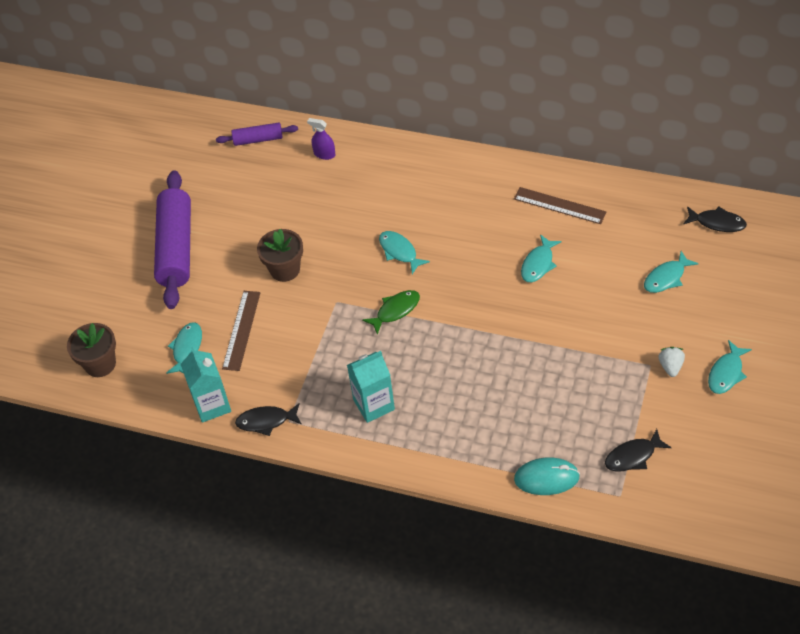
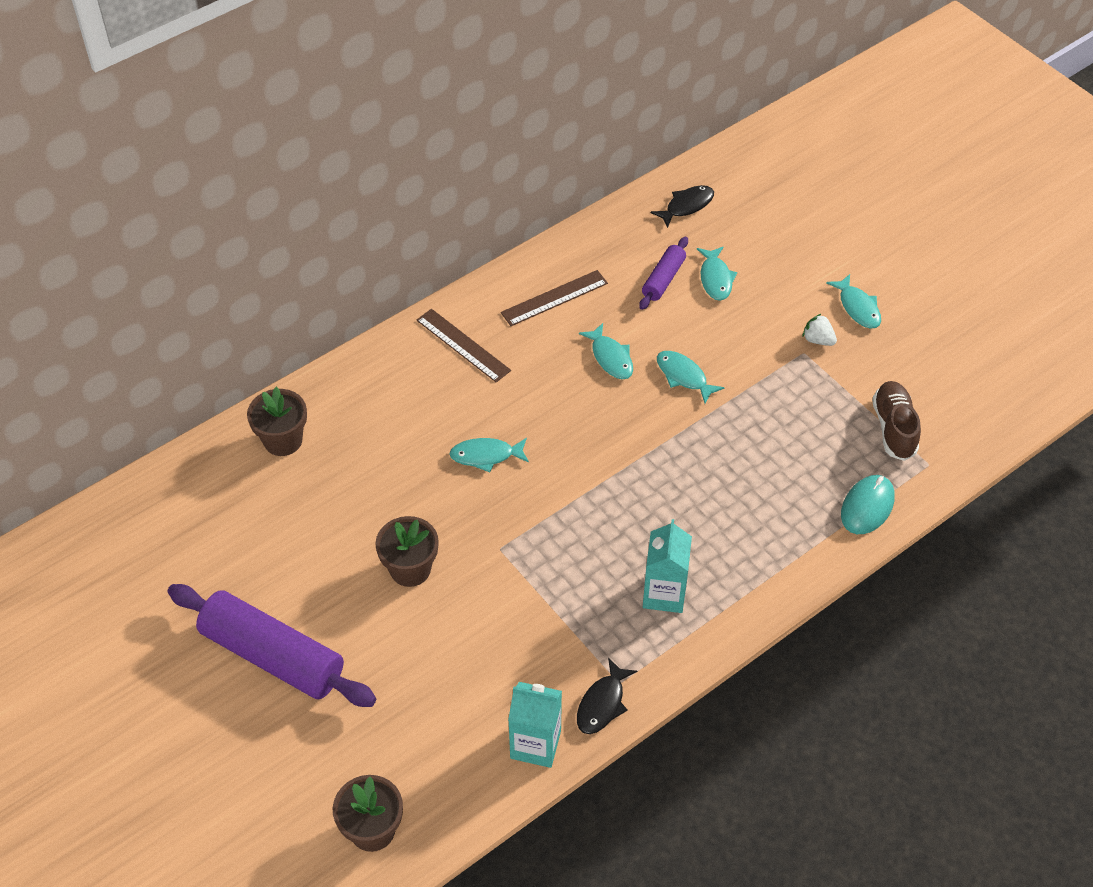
camera: 60 degrees left, 0 degrees up
(187, 348) = (433, 726): turquoise fish -> turquoise fish (683, 376)
(241, 330) = (456, 658): brown ruler -> brown ruler (463, 345)
(258, 139) = (193, 487): purple rolling pin -> purple rolling pin (663, 279)
(324, 154) = (283, 440): purple spray bottle -> brown flower pot
(395, 310) = (560, 504): green fish -> none
(633, 456) = (894, 428): black fish -> brown shoe

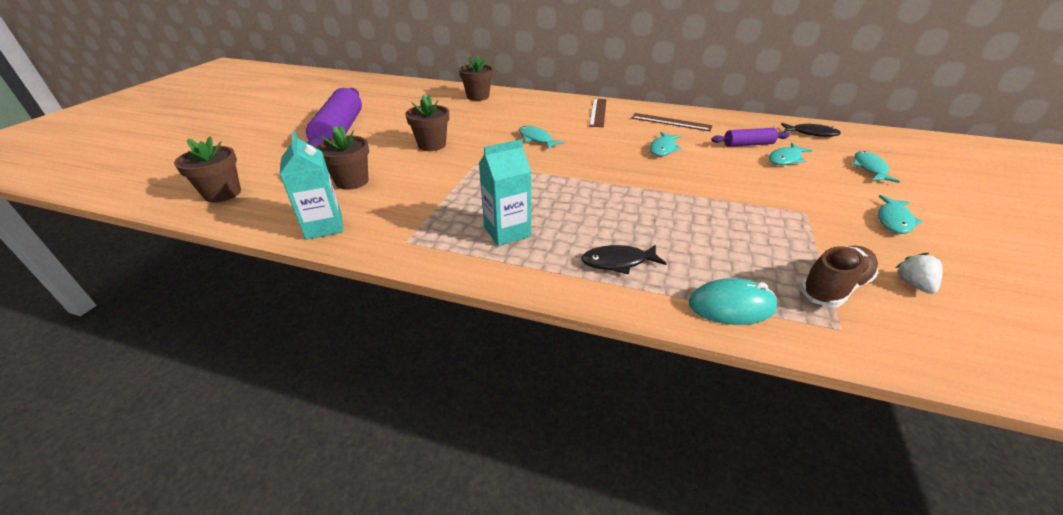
camera: 55 degrees right, 15 degrees down
(447, 688) = (352, 181): none -> brown flower pot
(602, 704) = (380, 241): black fish -> black fish (618, 262)
(683, 376) = (694, 175): turquoise fish -> turquoise fish (869, 168)
(818, 340) = (828, 214): white strawberry -> white strawberry (913, 284)

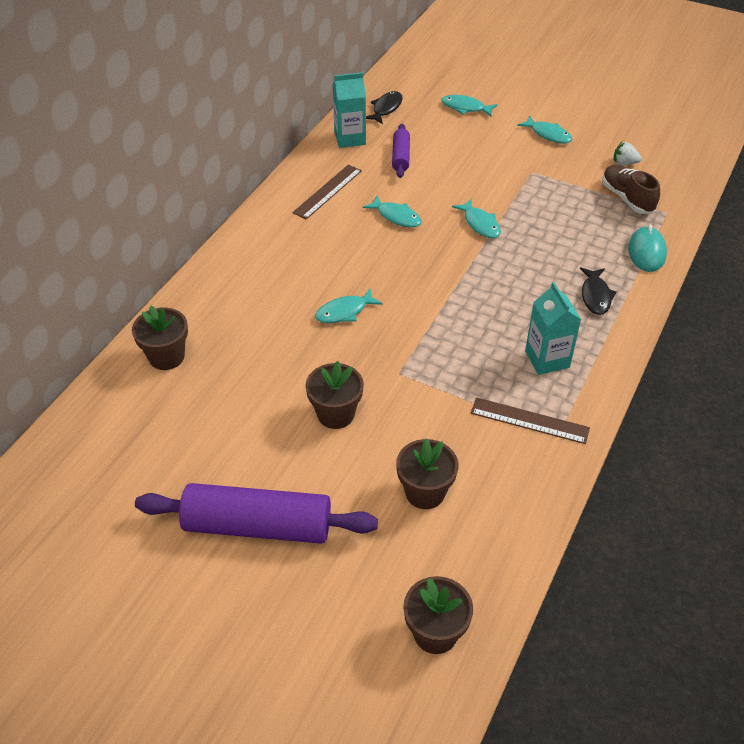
camera: 80 degrees left, 10 degrees up
(324, 226) = (525, 506): turquoise carton -> turquoise carton (350, 138)
(598, 112) = (276, 243): brown ruler -> brown ruler (529, 421)
(786, 159) = (438, 146): turquoise fish -> turquoise fish (480, 224)

